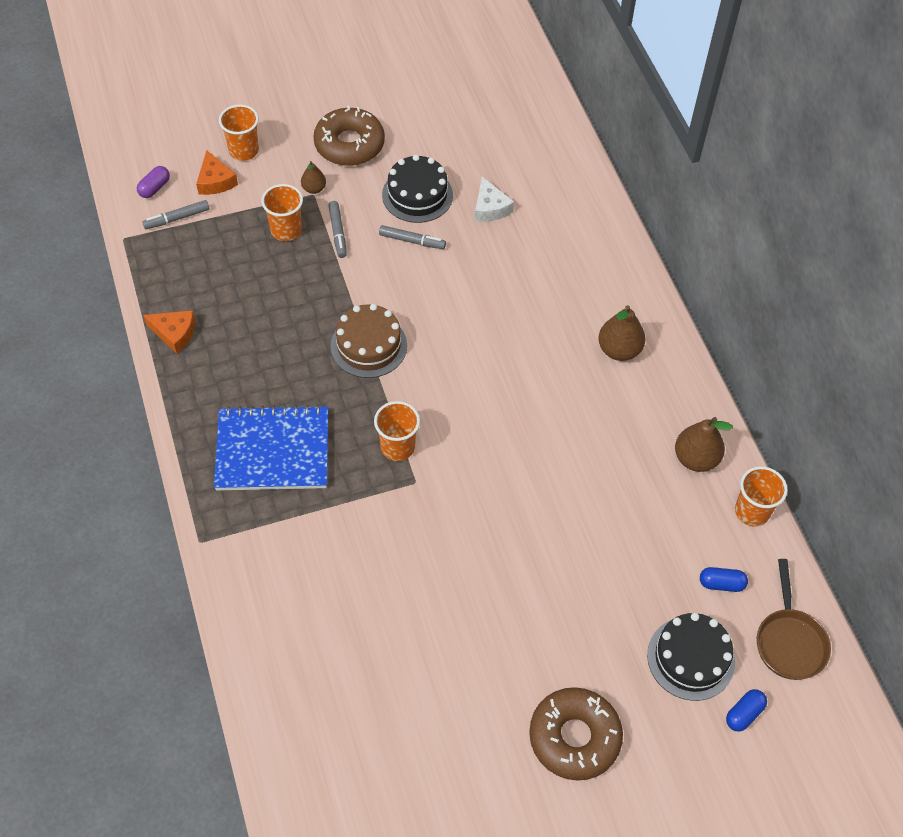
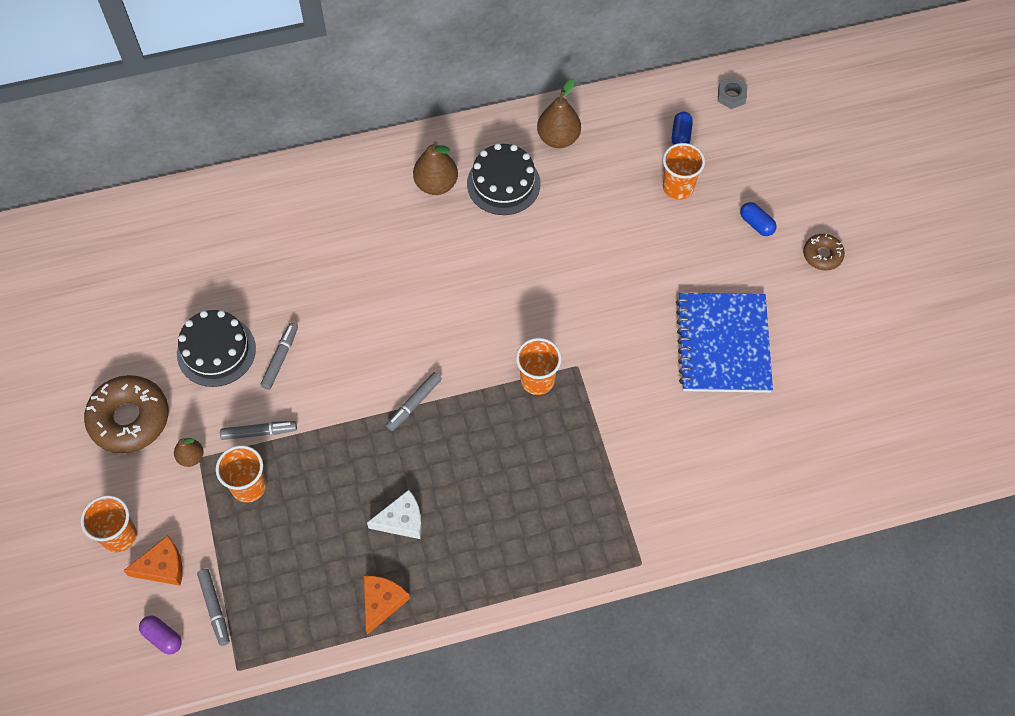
camera: 85 degrees left, 5 degrees up
(273, 450) = (538, 496): blue notebook -> blue notebook (723, 344)
(368, 345) = (414, 404): brown cake -> grey marker
(490, 208) = (244, 282): white cheese -> white cheese (402, 520)
(574, 737) = (822, 255): brown donut -> brown donut, size x0.53
(690, 658) = (749, 165): black cake -> black cake (503, 184)
(744, 714) = (795, 135): blue capsule -> blue capsule (756, 224)
(752, 511) = (612, 104): orange cup -> orange cup (678, 187)
(789, 641) = (731, 96): brown pan -> grey nut

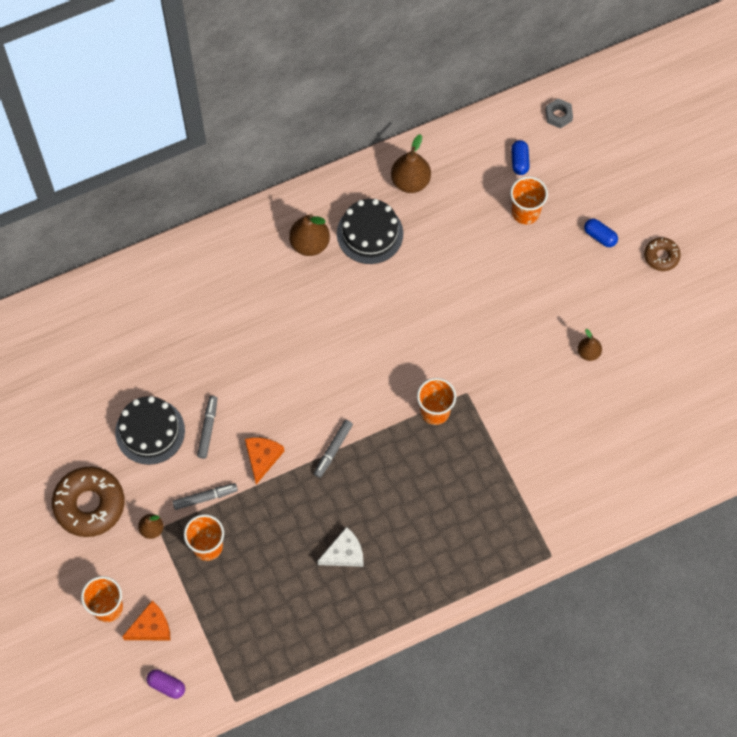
camera: 10 degrees left, 5 degrees up
(215, 608) = (204, 654): grey marker -> none
(382, 602) = (342, 625): orange cheese -> orange cheese (262, 458)
(723, 344) = (588, 353): blue notebook -> brown pear

